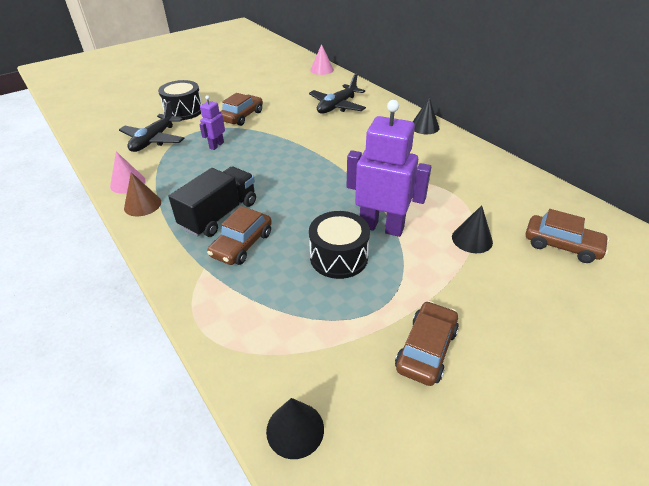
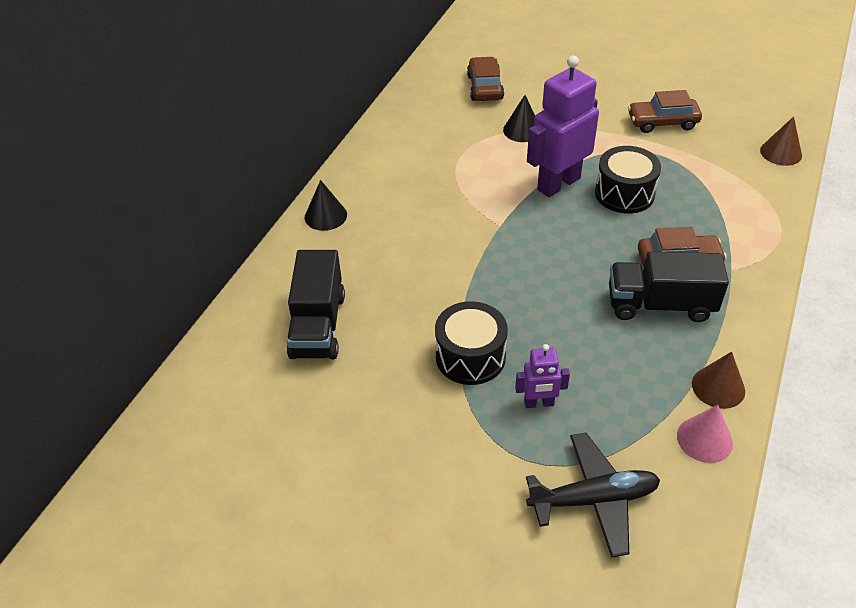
camera: 120 degrees left, 5 degrees up
(184, 111) = (476, 533): black drum -> black drum (470, 356)
(242, 116) = (432, 428): brown car -> none
(295, 429) = (781, 152): black cone -> brown cone
(322, 70) = (168, 417): pink cone -> none
(337, 106) = (318, 325): black plane -> black truck
(381, 227) = (558, 184): purple robot -> purple robot turned 60 degrees clockwise

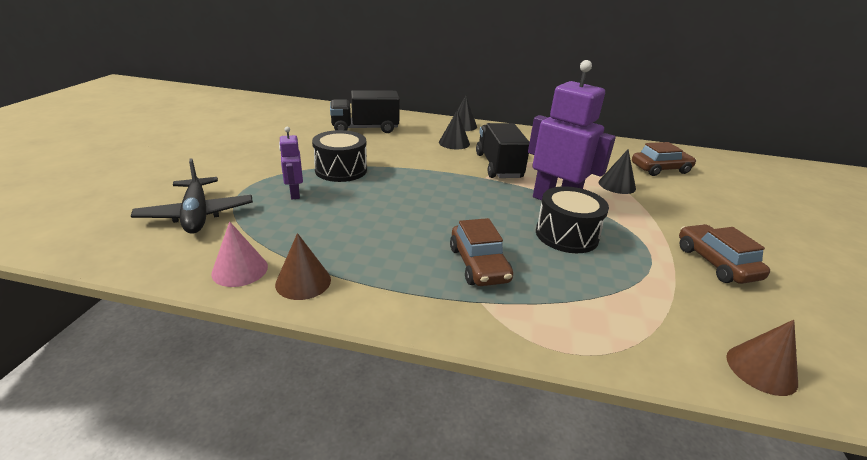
camera: 75 degrees right, 15 degrees down
(390, 234) = (454, 143): none -> black cone
(660, 305) = (412, 251): black truck -> black truck (498, 166)

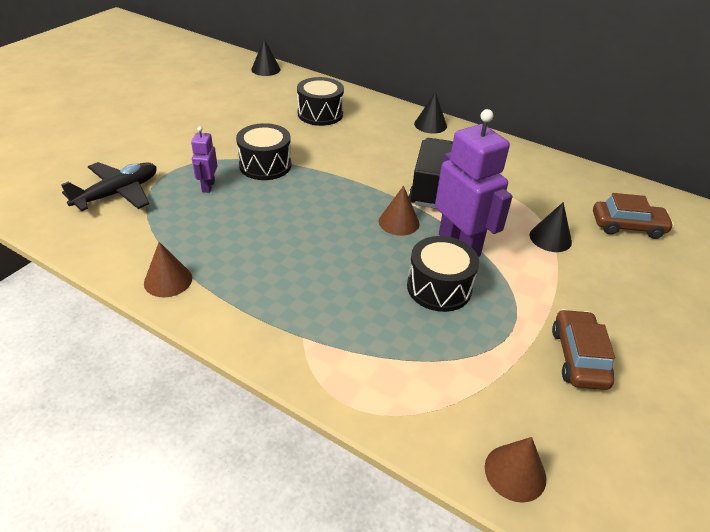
camera: 20 degrees right, 10 degrees up
(197, 214) = (118, 193): black plane -> black plane turned 135 degrees counterclockwise
(240, 270) = (126, 257): pink cone -> none
(365, 128) = (320, 114): black truck -> black drum
(454, 143) = (403, 148): black cone -> black cone (265, 69)
(479, 264) = (327, 299): brown car -> none
(493, 193) = (399, 222): none -> brown cone

